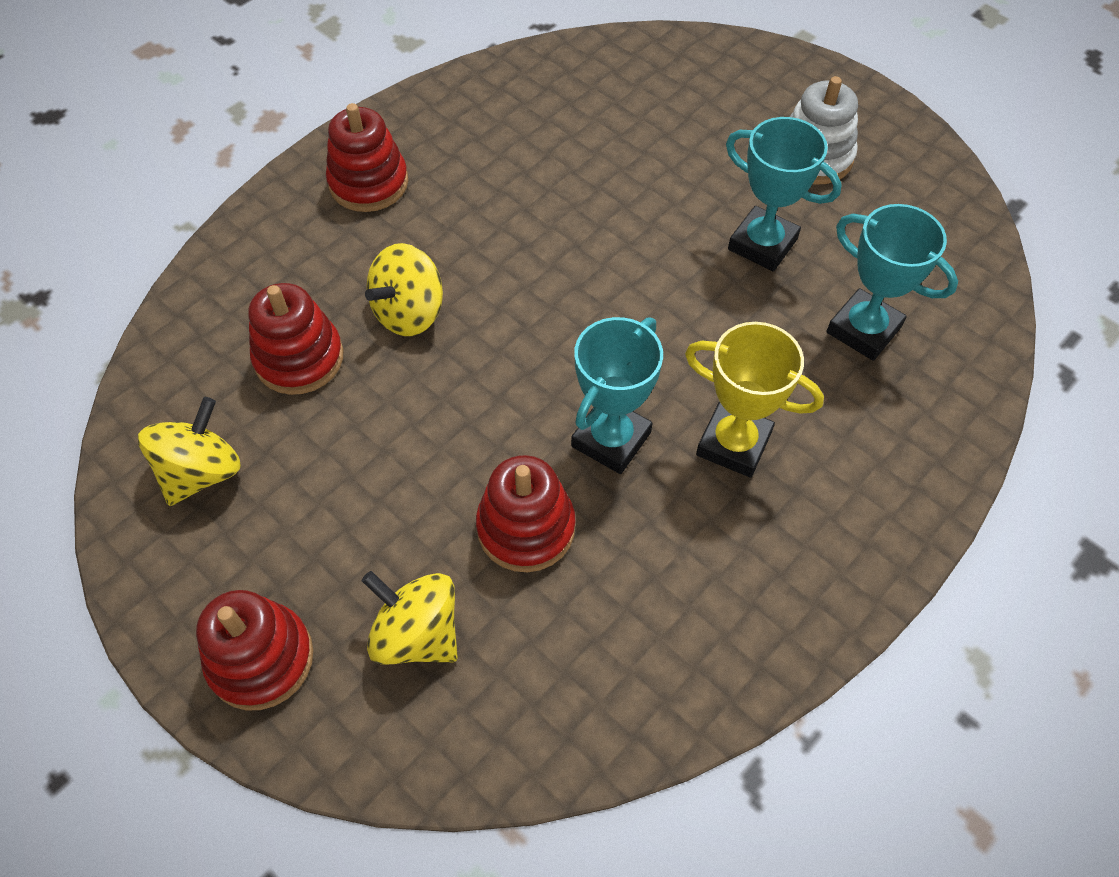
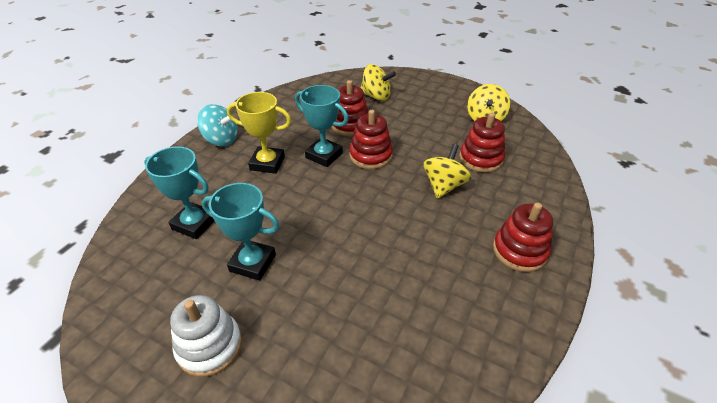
camera: 165 degrees right, 15 degrees down
(261, 659) = (423, 85): red stacking toy -> red stacking toy (370, 155)
(611, 439) = (324, 155): turquoise trophy -> turquoise trophy turned 75 degrees counterclockwise
(840, 546) = (221, 139): none -> turquoise spinning top

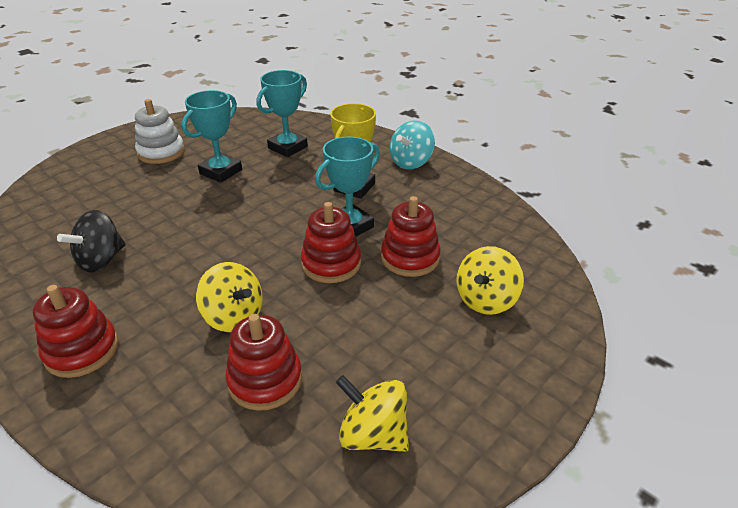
camera: 105 degrees right, 5 degrees down
(429, 294) = (101, 260): none -> black spinning top

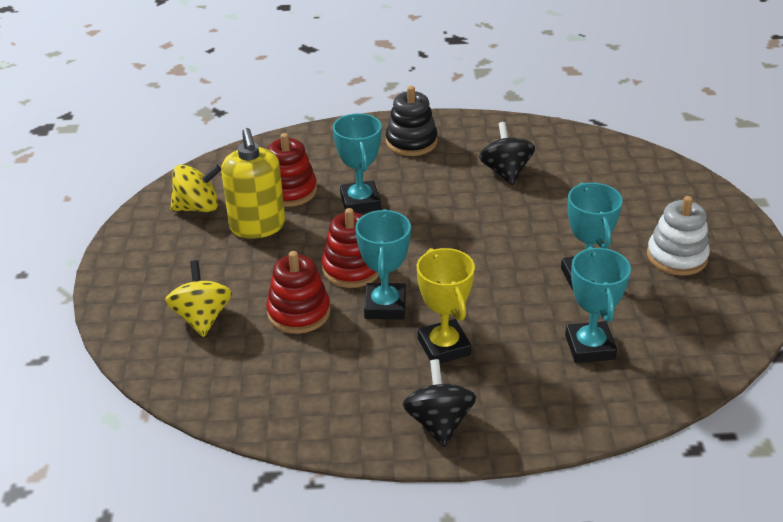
camera: 135 degrees right, 0 degrees up
(82, 350) = (411, 142): red stacking toy -> black stacking toy
(234, 316) = (360, 202): yellow spinning top -> turquoise trophy
(346, 358) = (257, 226): none -> yellow soap dispenser
(411, 162) = (439, 423): turquoise spinning top -> black spinning top

